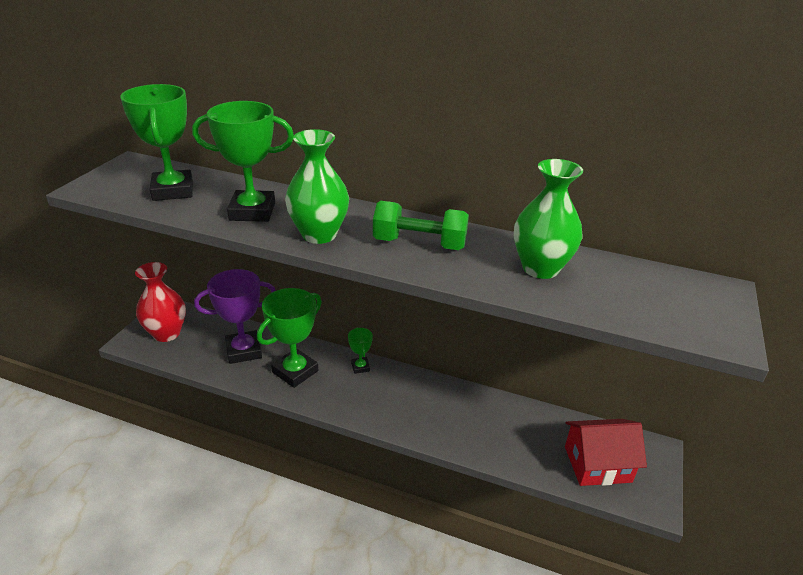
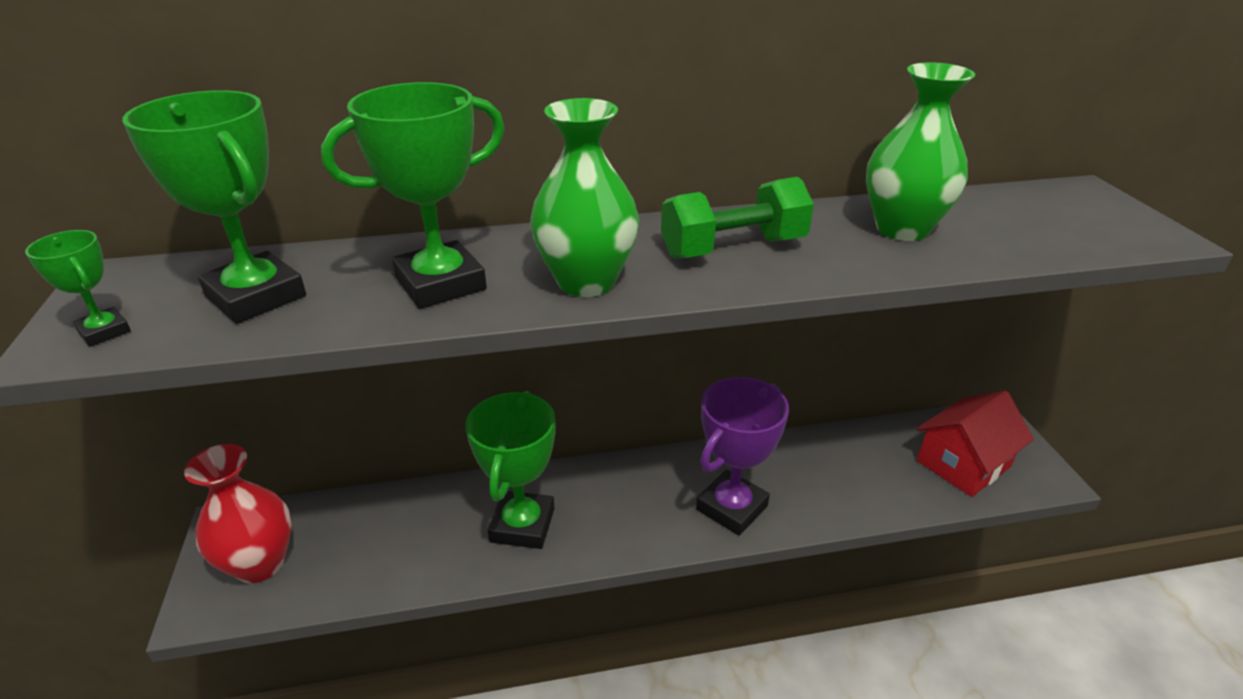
camera: 30 degrees left, 0 degrees up
(244, 351) = (417, 531): purple trophy -> purple trophy (732, 508)
(360, 367) = (605, 477): green trophy -> green trophy (104, 332)

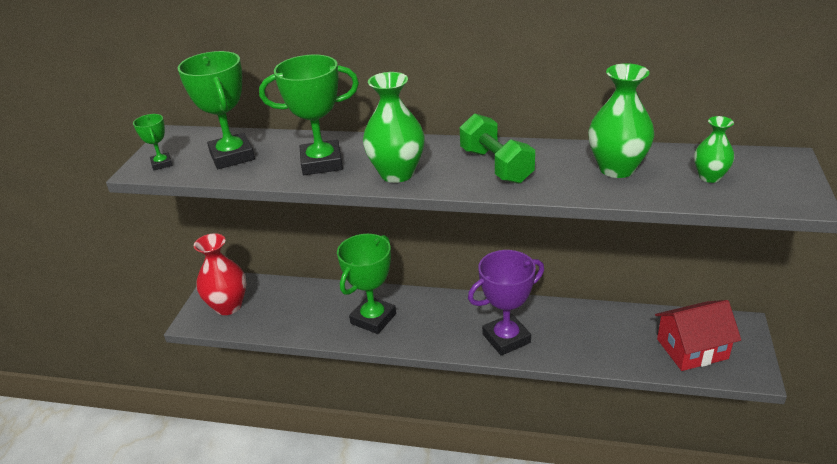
camera: 25 degrees right, 0 degrees up
(733, 248) = (496, 166): green dumbbell -> green dumbbell turned 60 degrees clockwise
(1025, 223) = (709, 177): none -> green vase

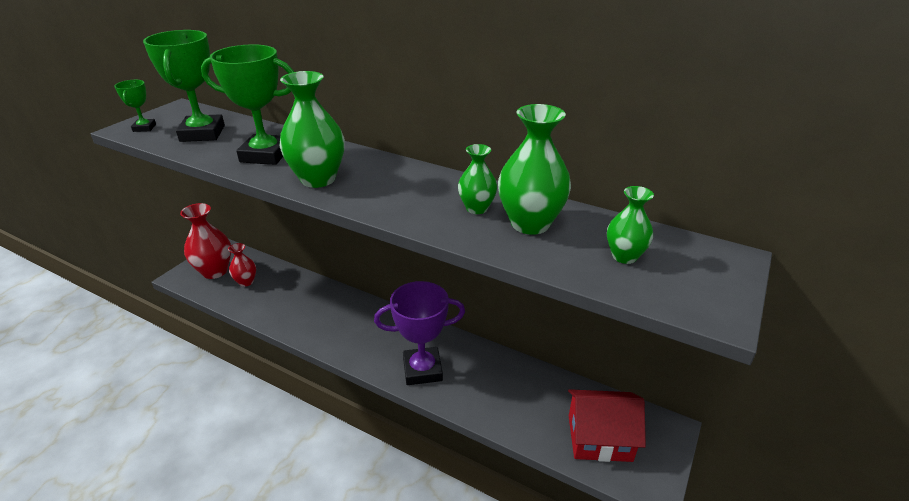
camera: 15 degrees right, 0 degrees up
(271, 307) = (246, 282): none -> red vase
(373, 318) = (319, 316): green trophy -> none
(496, 166) = (413, 193): green dumbbell -> none
(562, 166) = (476, 208): none -> green vase

